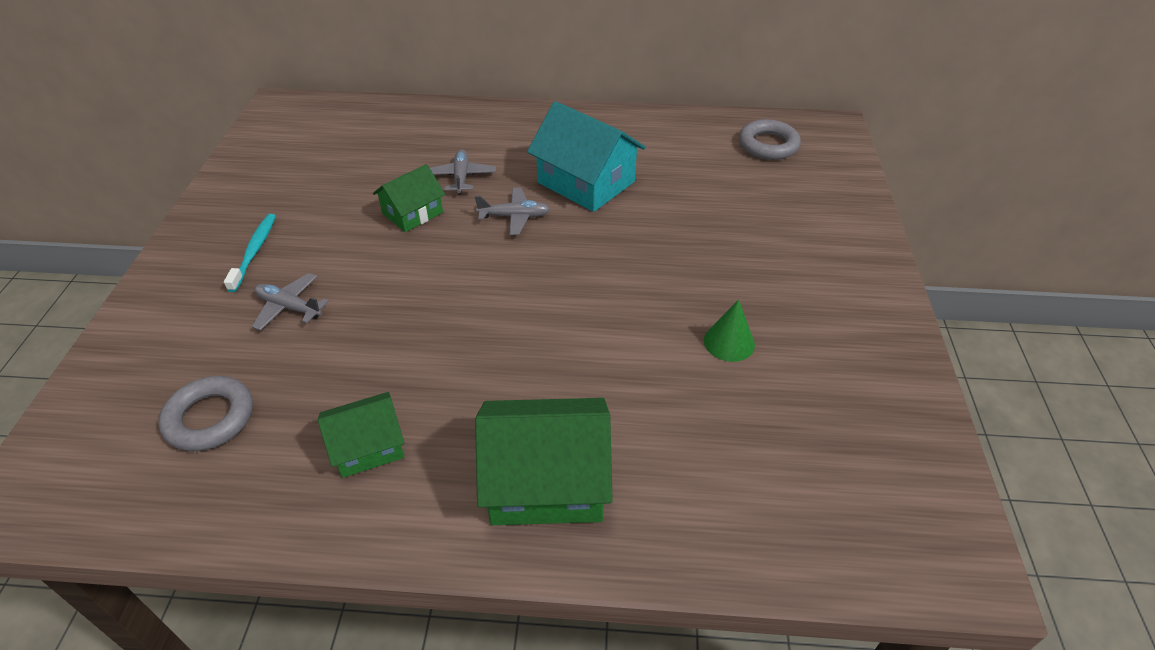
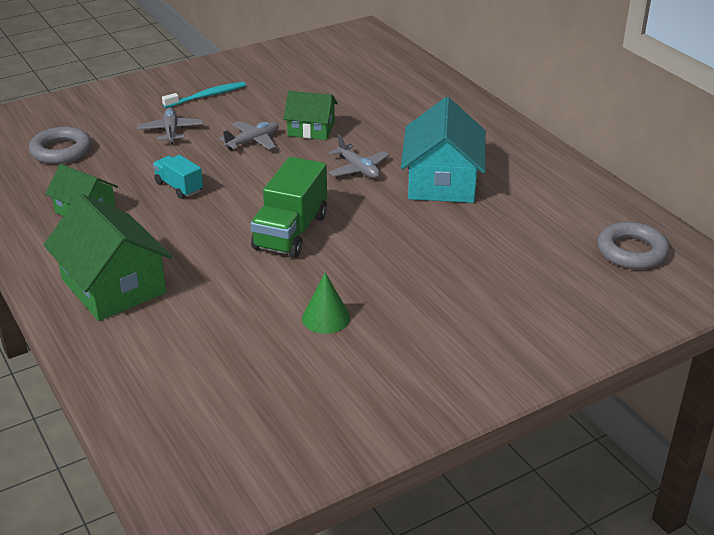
camera: 55 degrees right, 10 degrees down
(409, 348) = (179, 187): none -> turquoise truck
(461, 177) = (376, 129): grey plane -> grey plane (253, 141)
(574, 304) = (291, 232): none -> green truck

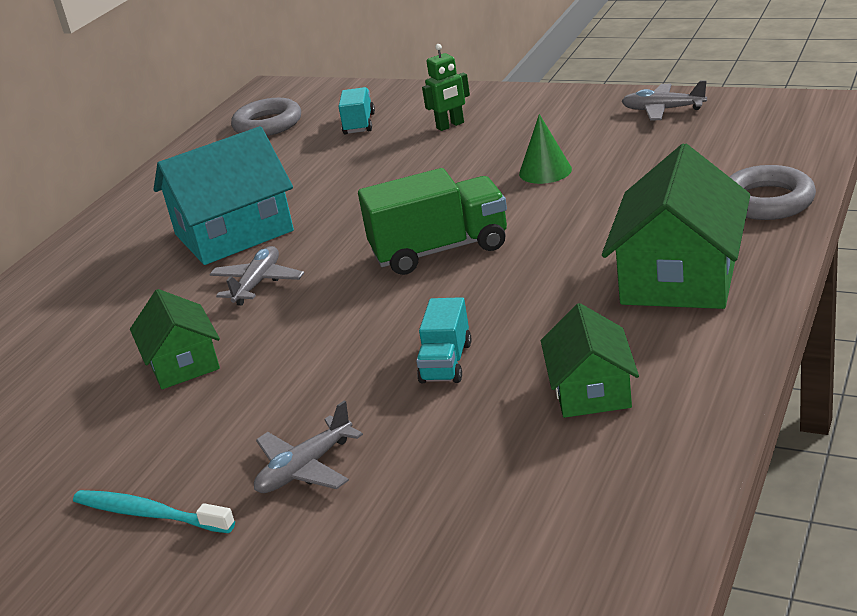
camera: 120 degrees left, 5 degrees down
(61, 151) = (487, 529): grey ring -> grey ring (767, 201)
(253, 141) = (264, 384): grey plane -> grey plane (663, 110)
(485, 322) = (450, 125): none -> green robot
(562, 287) = (359, 124): none -> turquoise truck

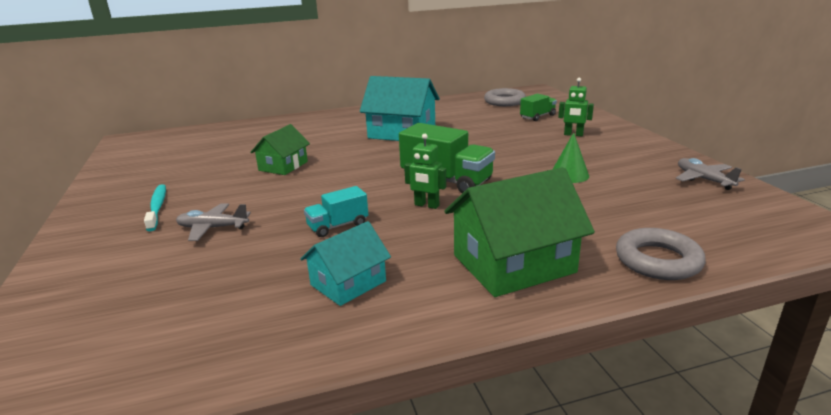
camera: 45 degrees right, 5 degrees down
(257, 283) = (364, 154): grey plane -> none
(359, 124) = (537, 117): turquoise truck -> green truck
(483, 284) = (426, 205): none -> green robot
(591, 390) = (348, 283): green house -> turquoise house

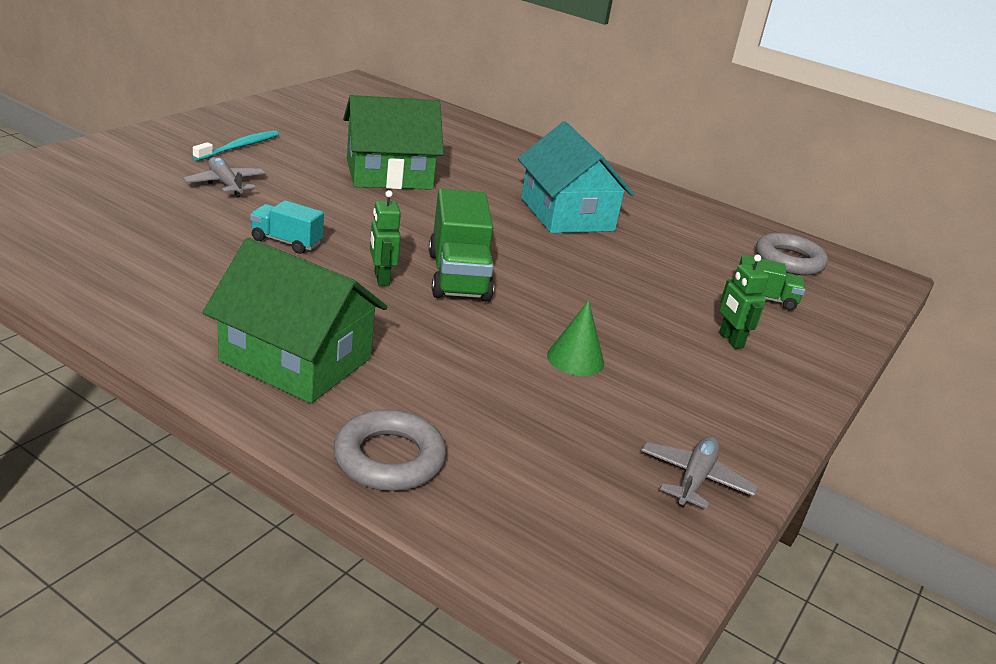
camera: 45 degrees right, 5 degrees up
(283, 166) = (389, 174): green house -> green house, size x1.69
(348, 283) = (184, 277): turquoise house -> none

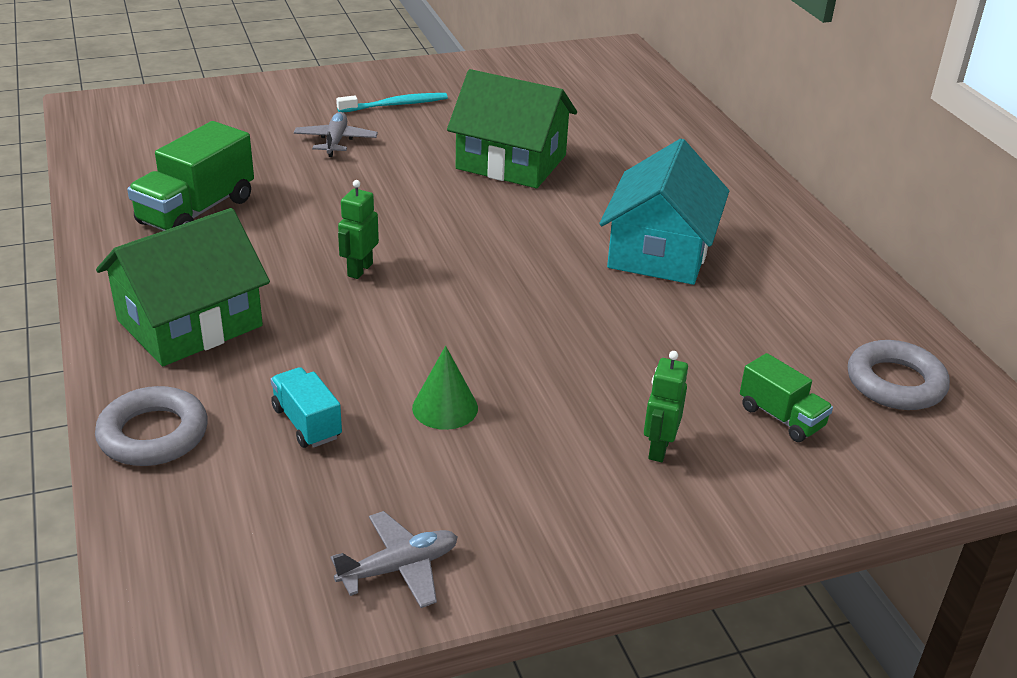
camera: 40 degrees right, 5 degrees up
(286, 242) = (319, 211): turquoise truck -> turquoise truck (307, 423)
(296, 359) = (190, 323): green house -> green house turned 75 degrees clockwise
(458, 276) = (439, 288): green truck -> green truck (196, 211)

